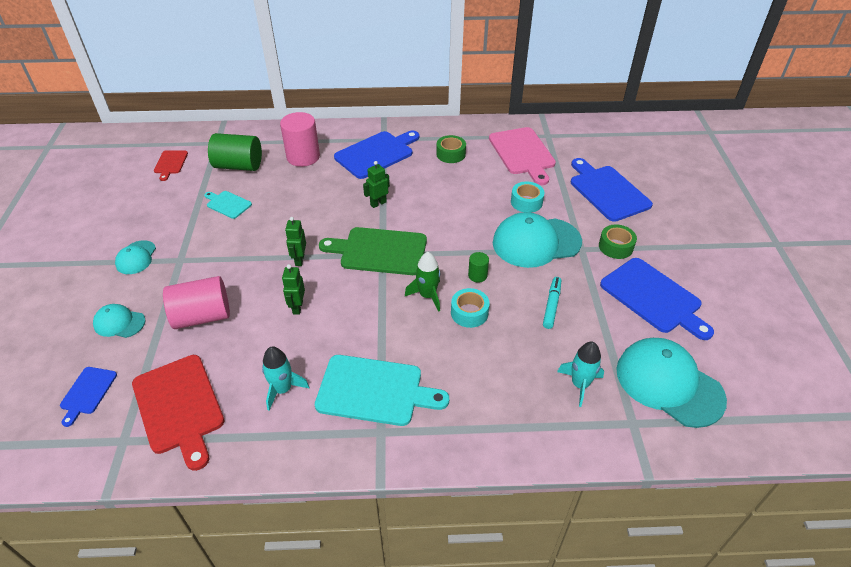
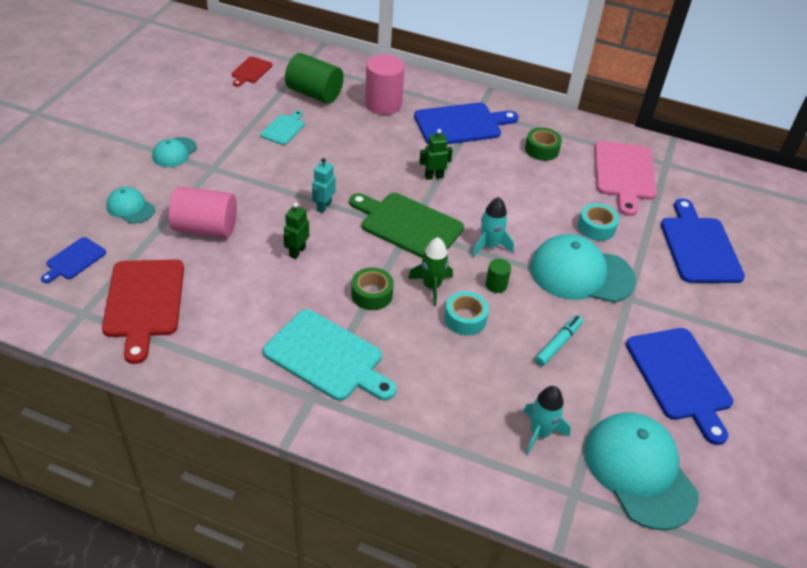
camera: 20 degrees right, 0 degrees up
(227, 204) = (284, 128): turquoise cutting board -> turquoise cutting board turned 60 degrees clockwise
(283, 389) = (243, 322): turquoise rocket -> turquoise rocket (489, 246)
(299, 260) = (323, 206): green robot -> turquoise robot
(615, 247) = (670, 309): green tape -> green tape (372, 294)

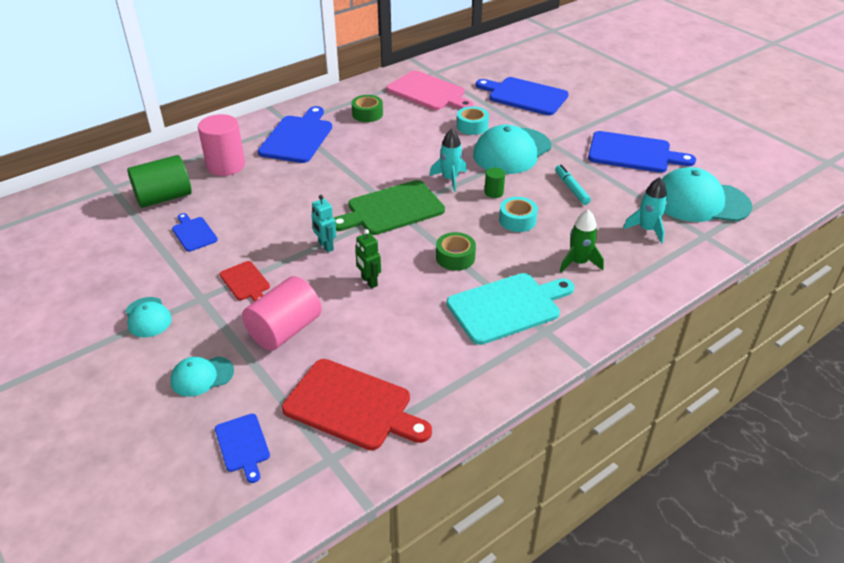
camera: 55 degrees left, 5 degrees down
(251, 71) = (79, 224): red cutting board -> red cutting board (246, 282)
(284, 128) = (193, 233): turquoise cutting board -> blue cutting board
(431, 286) = (471, 223): green rocket -> green rocket (579, 262)
(433, 176) = (346, 175): green robot -> none

